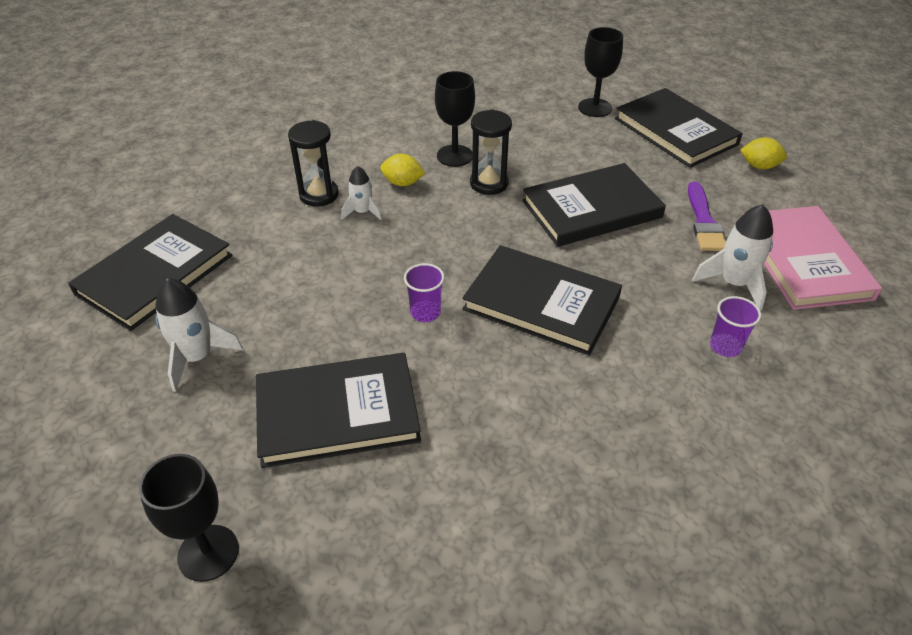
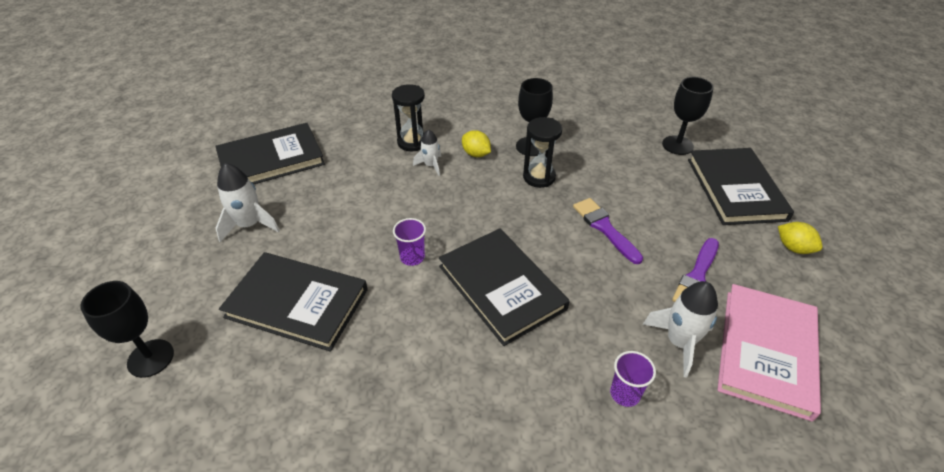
camera: 30 degrees right, 0 degrees up
(591, 209) = (604, 228): black book -> purple brush

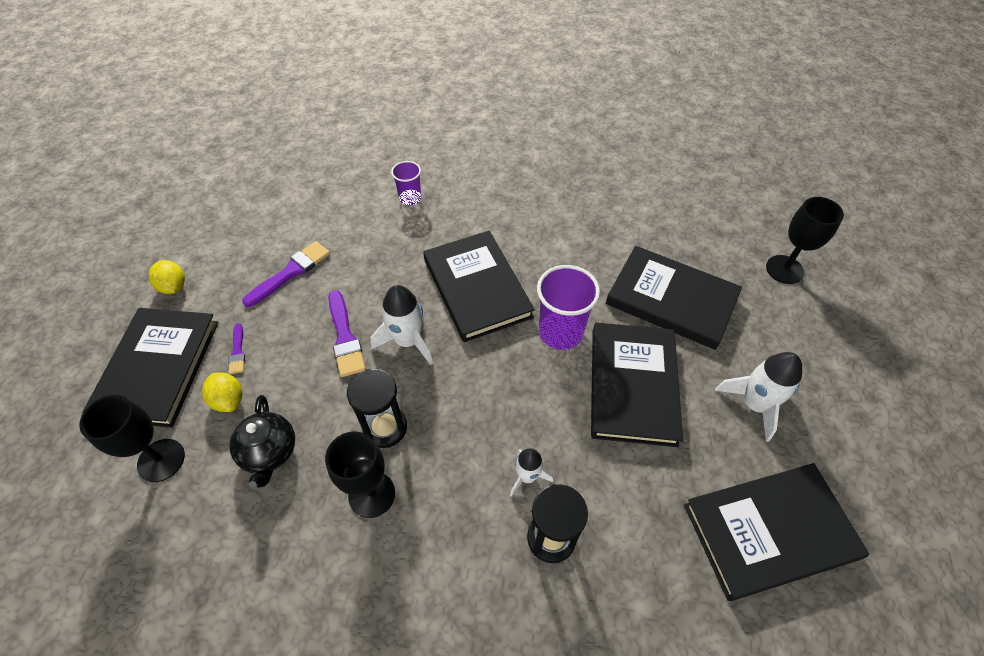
camera: 170 degrees left, 10 degrees up
(349, 225) = (632, 385): none -> black book
(412, 257) = (560, 332): purple cup -> purple cup, size x1.70
(476, 154) = (457, 491): yellow lemon -> yellow lemon (229, 400)
(610, 156) = (270, 452): none -> black teapot
(679, 342) = (347, 224): white rocket -> white rocket (408, 341)
(685, 207) = (237, 351): none -> purple brush
(766, 352) = (286, 209): pink book -> none

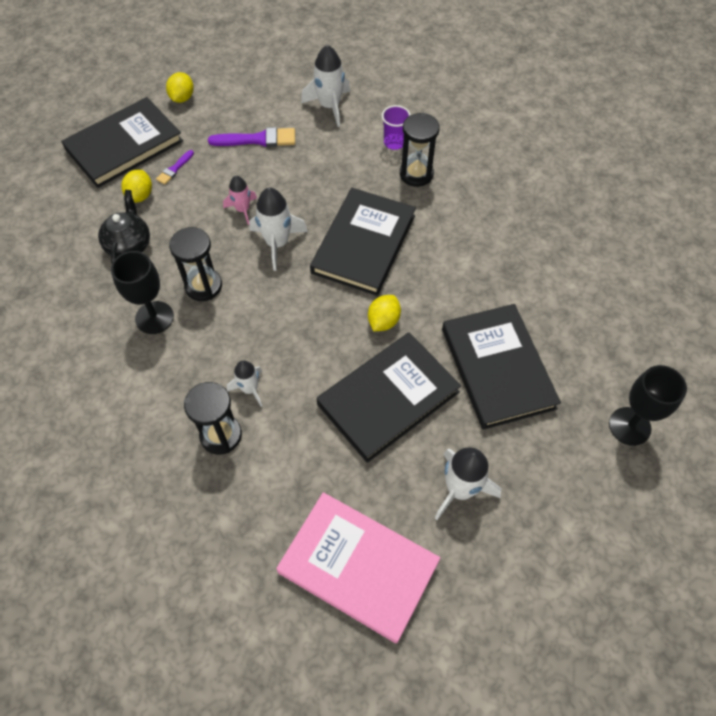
camera: 45 degrees right, 5 degrees up
(161, 460) = (75, 202): black goblet -> none
(270, 452) = (129, 245): black teapot -> black teapot turned 150 degrees clockwise
(325, 205) = (329, 106): none -> white rocket
(345, 337) = (243, 209): purple brush -> pink rocket
(454, 209) = (416, 174): none -> black hourglass
(560, 332) = (383, 321): purple cup -> yellow lemon
(769, 531) = (358, 567): black book -> pink book

